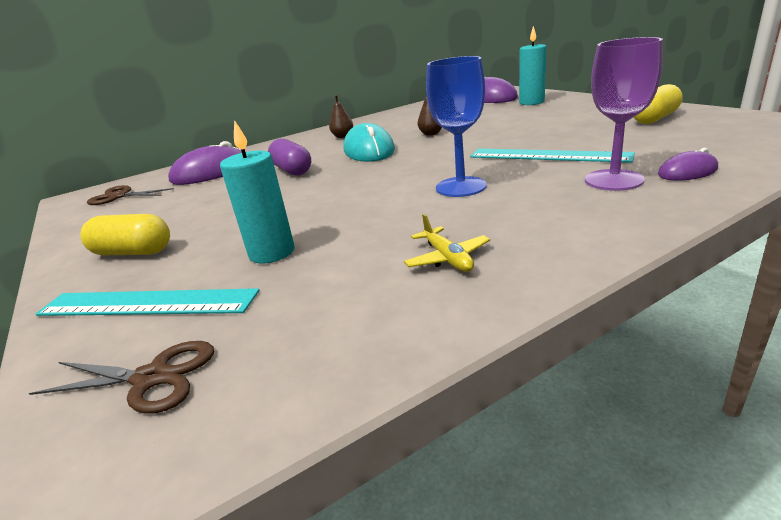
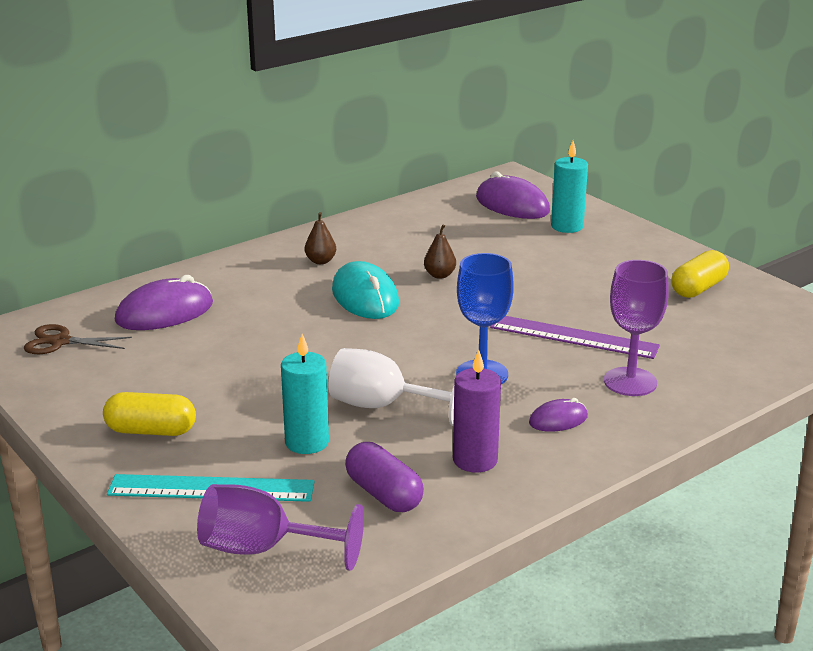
camera: 10 degrees left, 0 degrees up
(152, 378) = (263, 549): brown scissors -> purple goblet
(292, 170) = (276, 322): purple capsule -> purple capsule (384, 494)
(359, 217) = (382, 406): none -> white goblet
(447, 258) = (475, 460): yellow plane -> purple candle
(547, 156) = (573, 337): turquoise ruler -> purple ruler
(687, 172) = (697, 379): purple mouse -> purple mouse (558, 420)

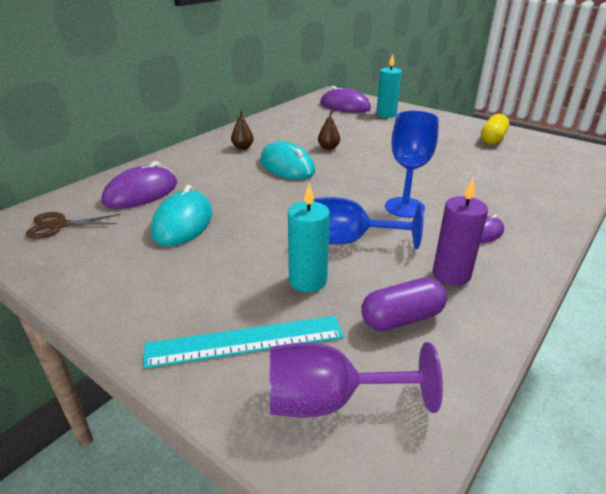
camera: 15 degrees left, 5 degrees up
(151, 431) = (165, 292): yellow capsule -> none
(199, 357) = (183, 223): none -> turquoise mouse
(382, 406) = (349, 241): white goblet -> blue goblet
(384, 494) = (402, 318): purple capsule -> purple capsule turned 60 degrees counterclockwise
(573, 337) = (444, 175): purple ruler -> none
(630, 382) = (507, 199): purple goblet -> none

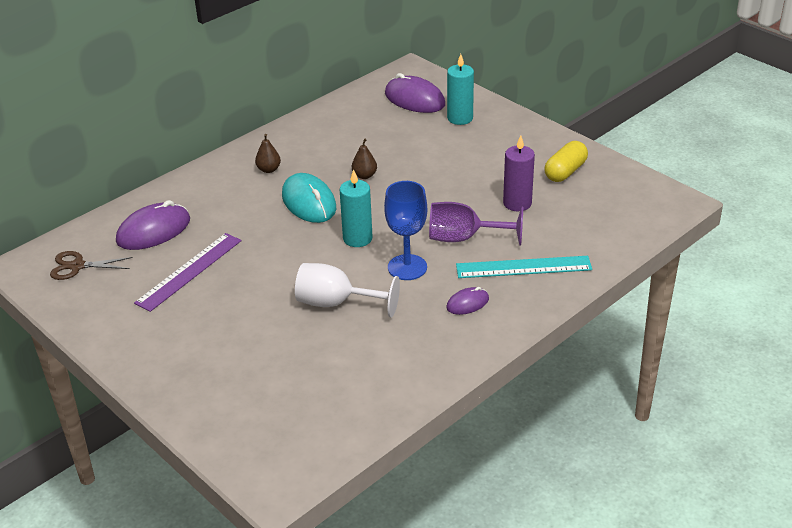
camera: 10 degrees right, 5 degrees up
(183, 223) = (189, 271): turquoise mouse -> purple ruler
(245, 341) = (220, 387): turquoise ruler -> turquoise ruler (523, 267)
(307, 281) = (284, 340): turquoise candle -> turquoise candle (357, 238)
(328, 401) = (267, 434): purple goblet -> purple goblet (463, 238)
(349, 241) = (336, 303): blue goblet -> white goblet
(402, 318) = (347, 380): purple capsule -> none
(451, 274) = (410, 344): purple candle -> purple candle (517, 203)

